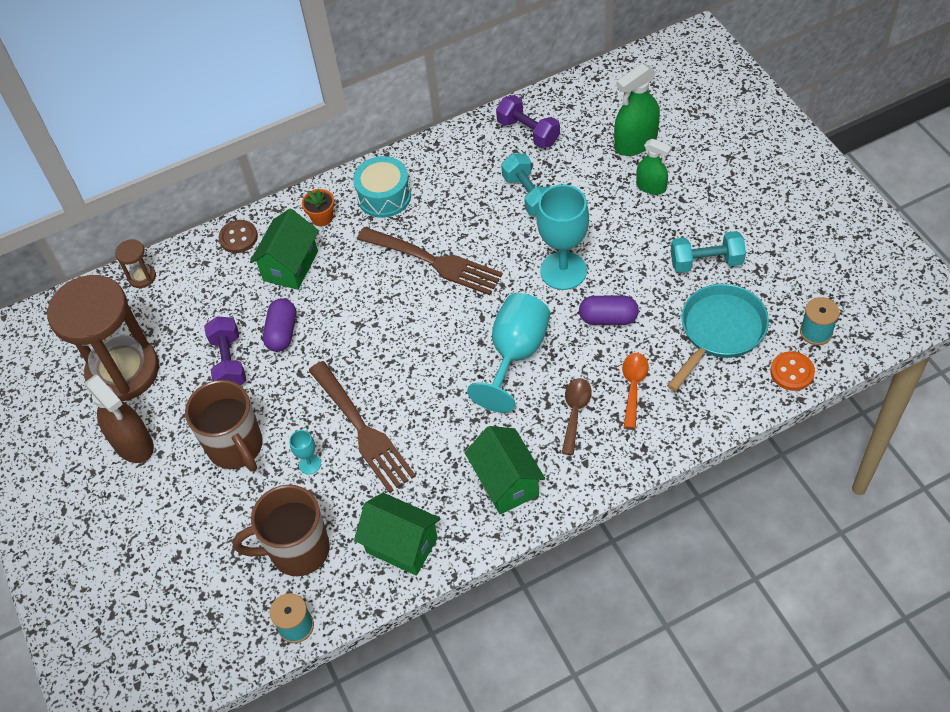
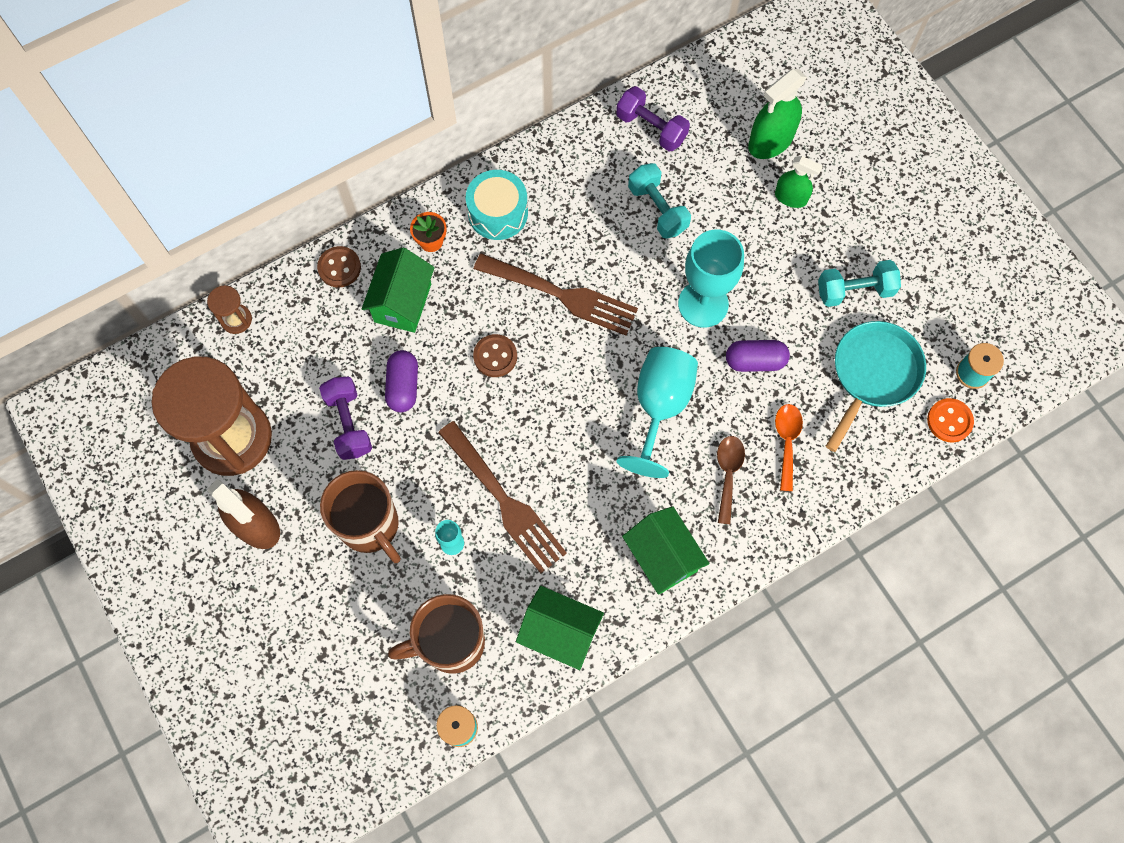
camera: 10 degrees left, 15 degrees up
(368, 310) = (495, 356): none -> brown button

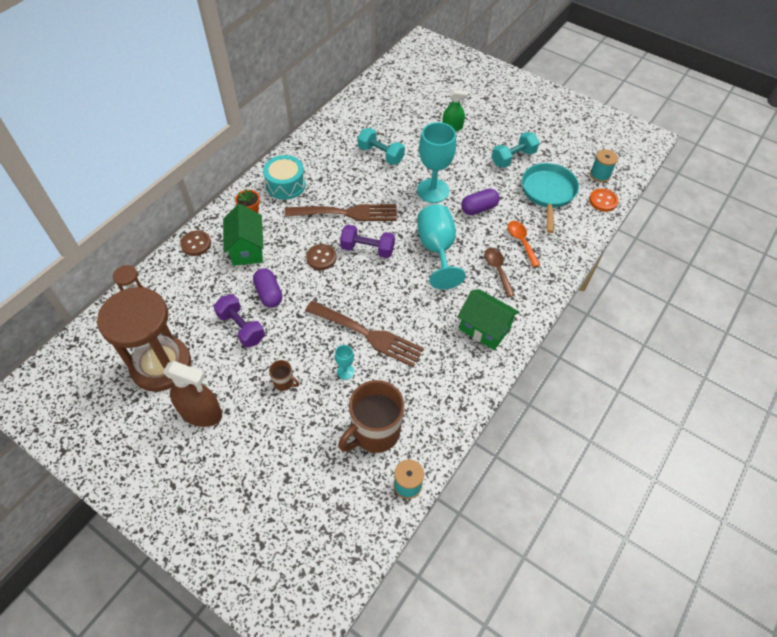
camera: 25 degrees left, 15 degrees down
(370, 526) = (284, 382): brown mug -> brown mug, size x0.45
(560, 633) = (444, 397): green house -> none
(651, 128) = (356, 119): purple dumbbell -> purple dumbbell (367, 249)
(770, 141) = (426, 106): green spray bottle -> none

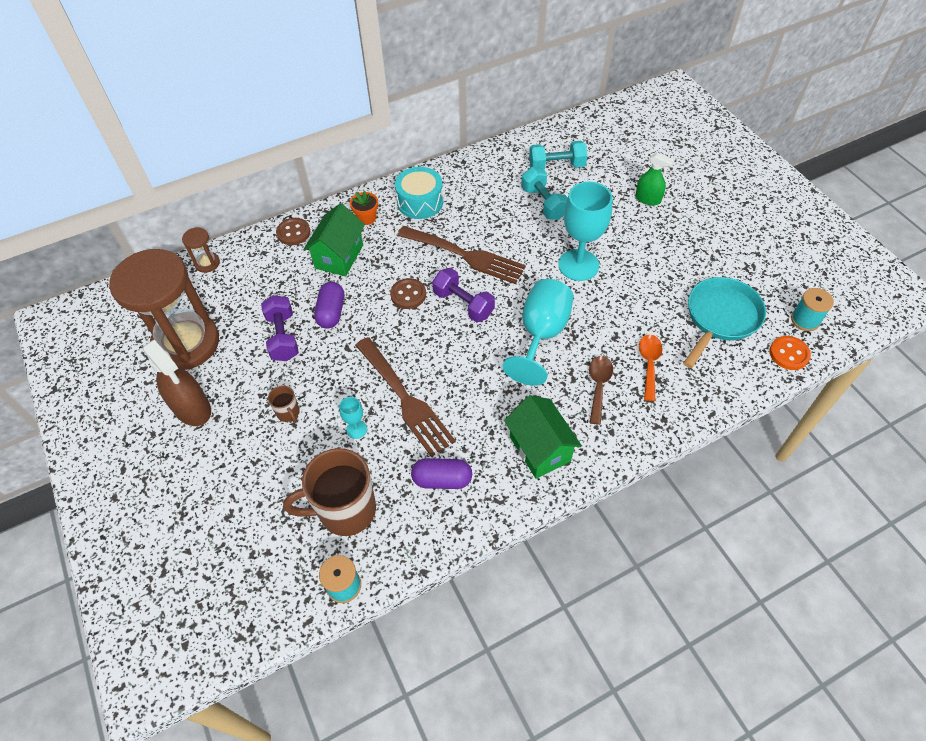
camera: 30 degrees right, 0 degrees up
(479, 208) = (621, 305): purple capsule -> purple capsule (442, 479)
(513, 158) = (701, 260): turquoise dumbbell -> turquoise dumbbell (556, 166)

